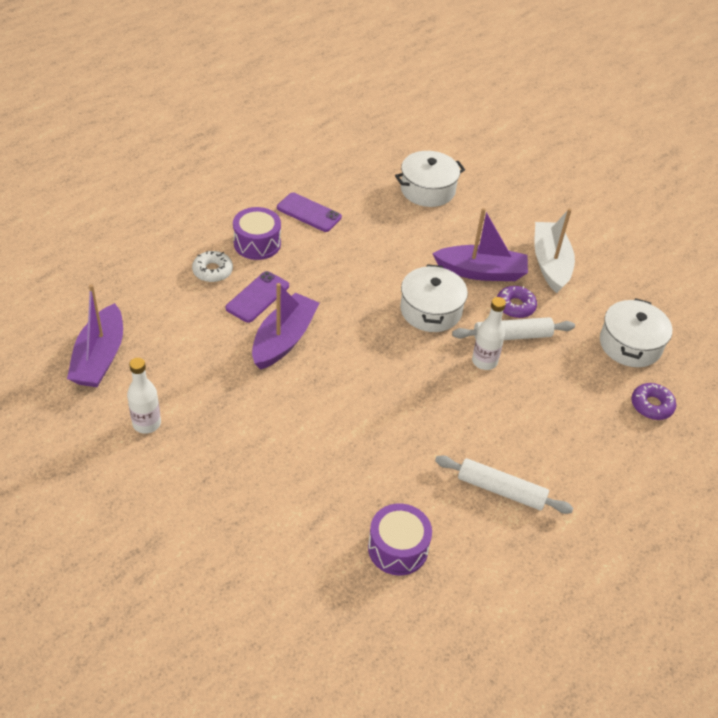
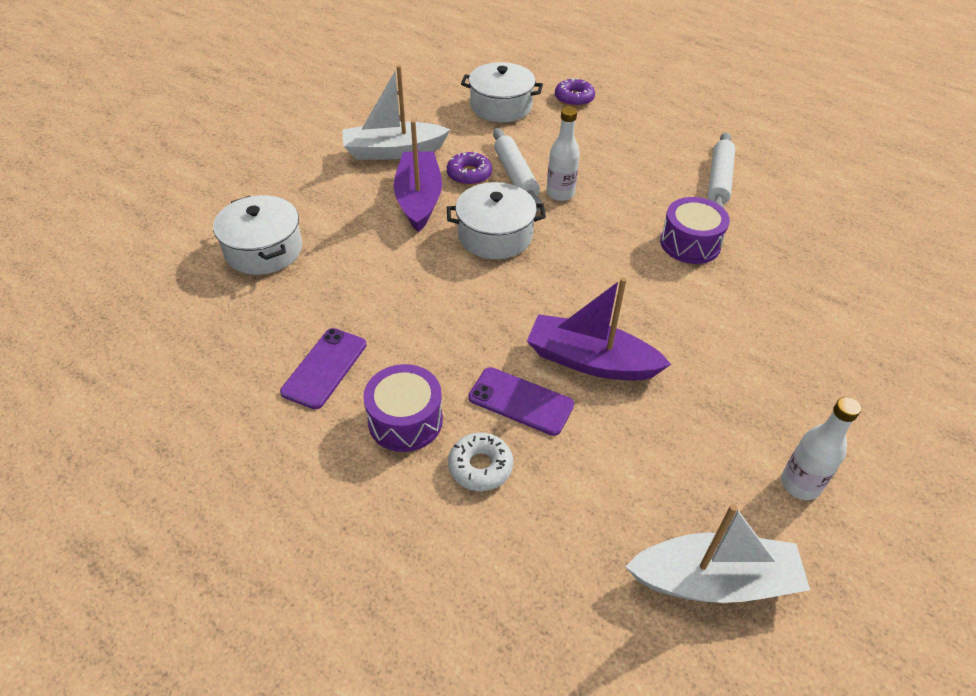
camera: 95 degrees left, 0 degrees up
(100, 357) = (714, 581): purple boat -> white boat
(398, 548) = (825, 240): purple drum -> purple drum (690, 243)

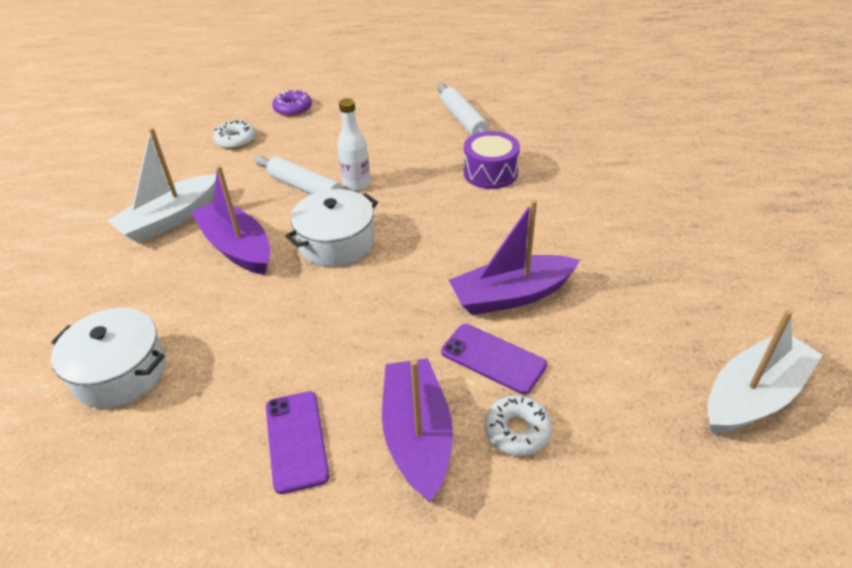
camera: 35 degrees left, 5 degrees down
(405, 420) = (417, 436): purple drum -> purple boat
(469, 174) = (263, 205): purple donut -> none
(501, 106) = (236, 140): white pot -> white donut
(521, 401) = (493, 358): purple phone -> purple phone turned 45 degrees clockwise
(800, 484) = (728, 294): white bottle -> none

